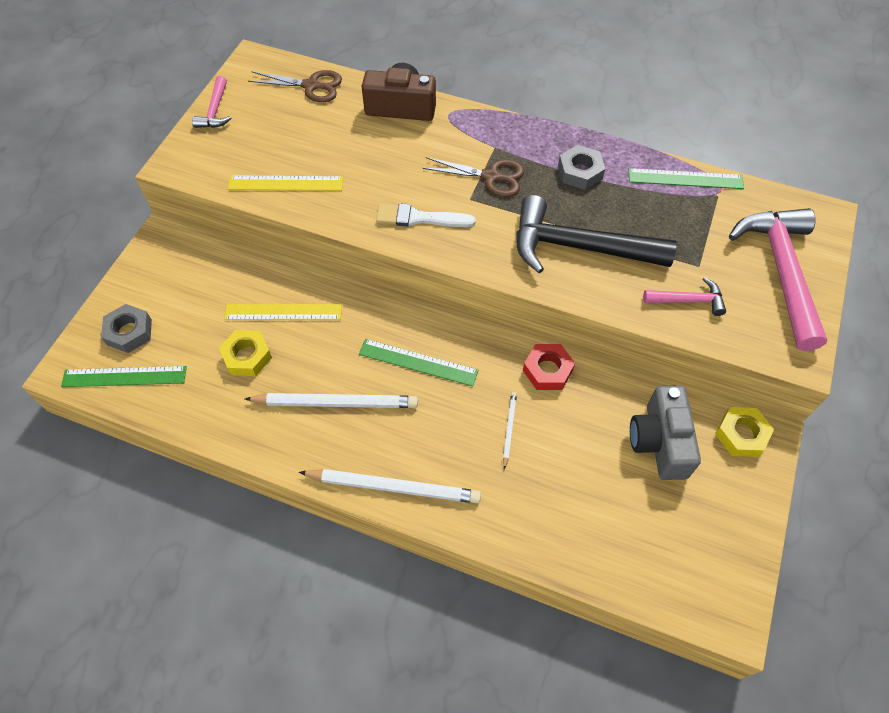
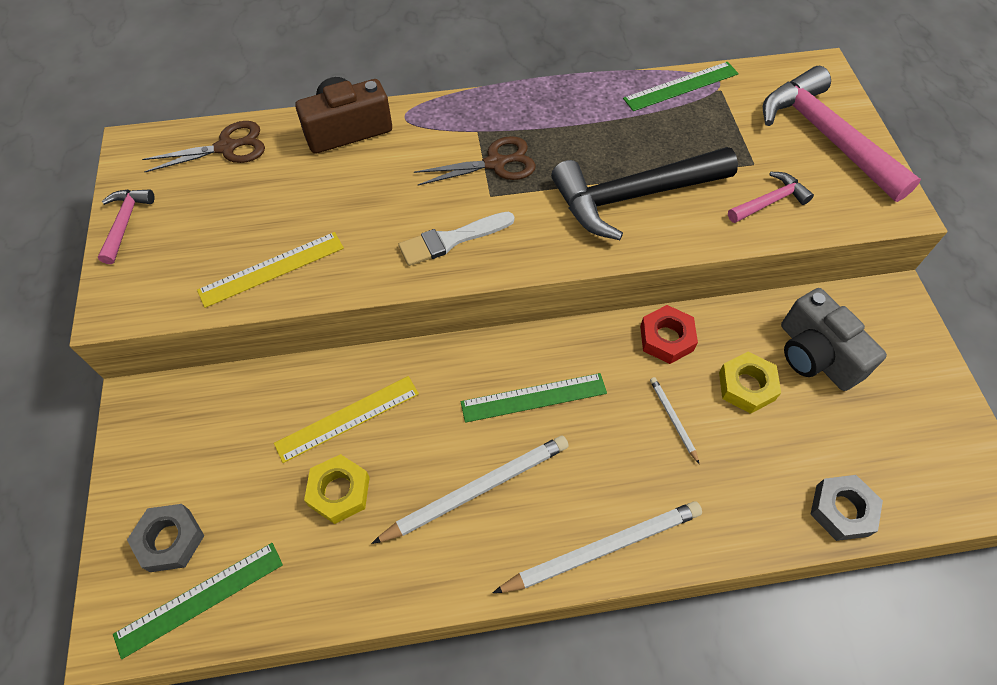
camera: 30 degrees left, 0 degrees up
(215, 111) = (125, 223): pink hammer -> pink hammer turned 150 degrees counterclockwise
(580, 172) = (580, 121): grey nut -> grey nut (842, 510)
(741, 435) = (876, 310): yellow nut -> yellow nut (746, 386)

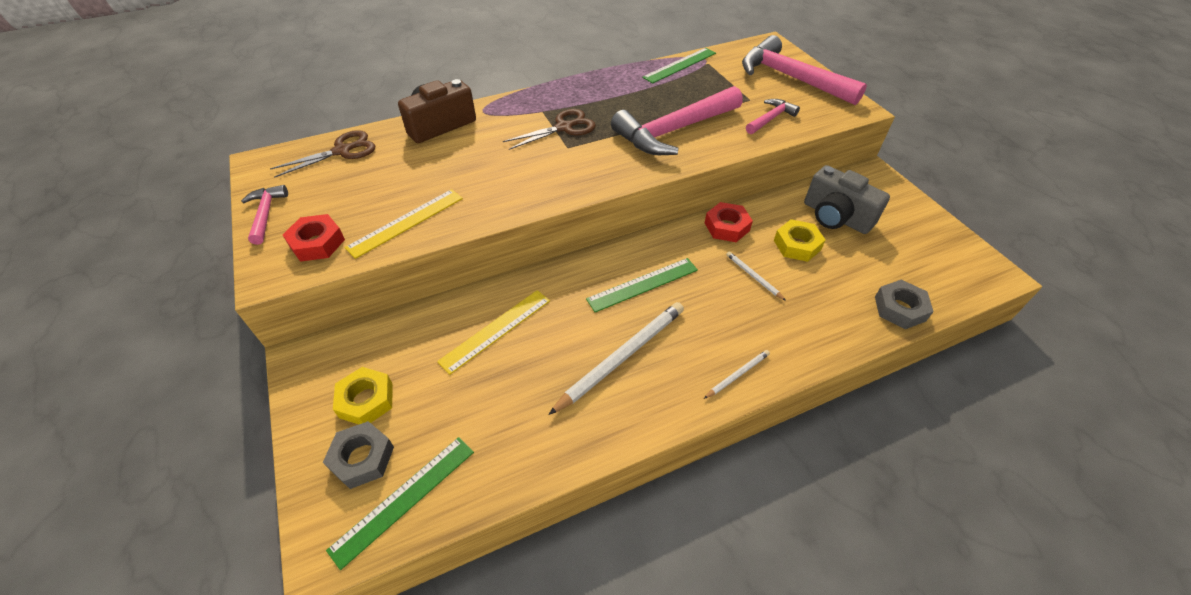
camera: 15 degrees left, 10 degrees down
(170, 276) = (317, 243): none -> red nut
(339, 492) = (506, 385): yellow nut -> yellow nut (366, 400)
(451, 240) = (548, 178): white brush -> none
(602, 548) = (737, 374): white pencil -> white pencil, size x0.48
(632, 197) = (674, 131): black hammer -> pink hammer

